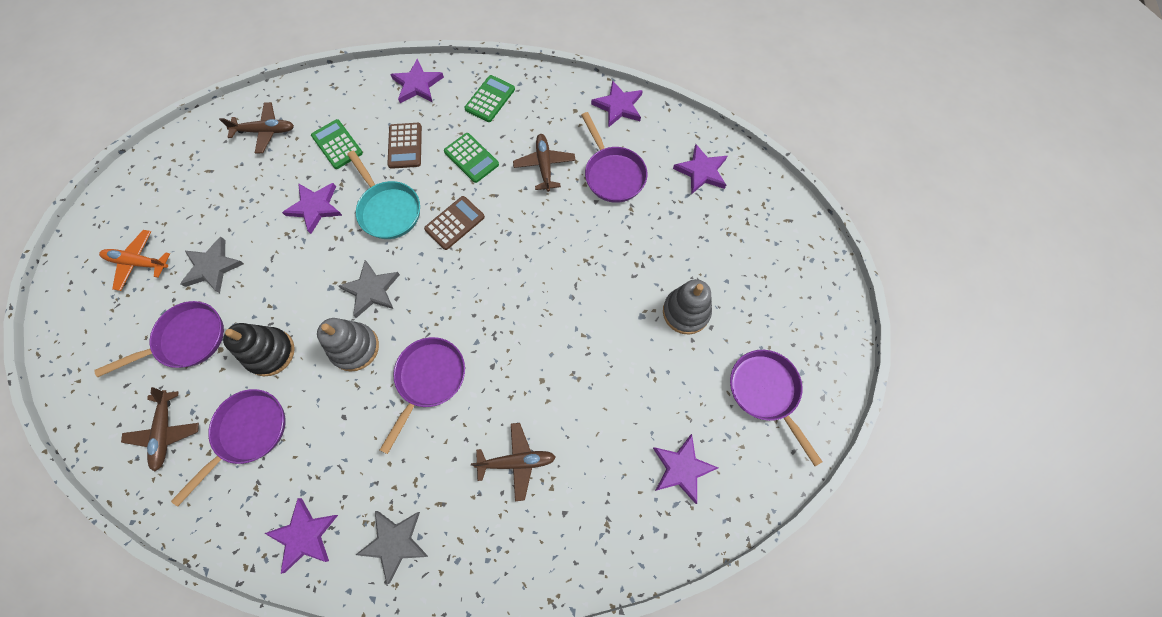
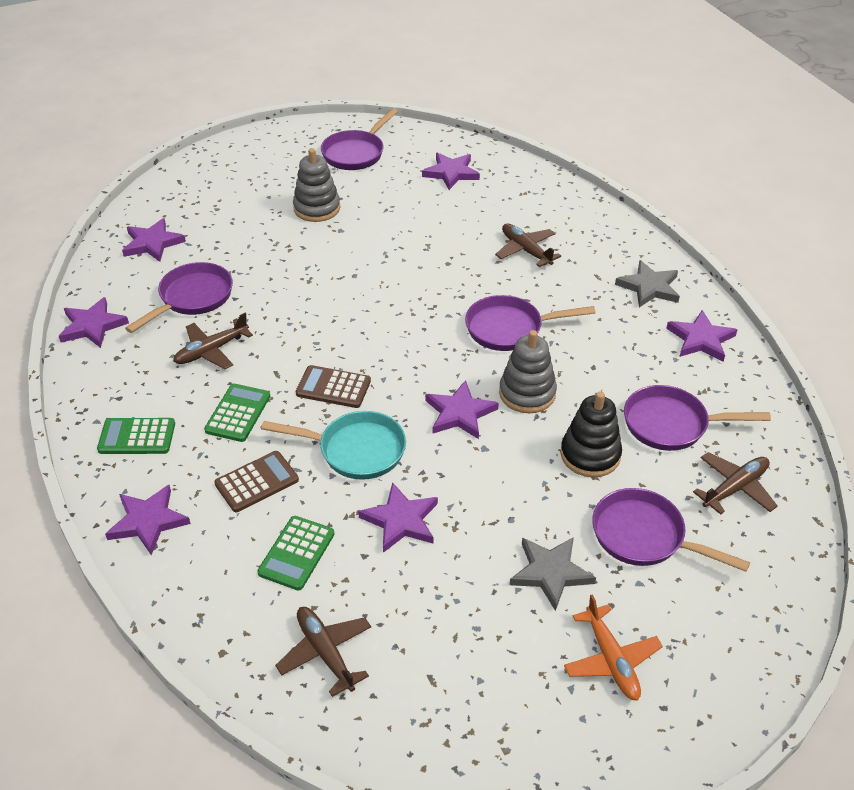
camera: 120 degrees left, 25 degrees down
(371, 290) = (460, 413): grey star -> purple star
(388, 210) = (356, 450): turquoise pan -> turquoise pan turned 75 degrees clockwise

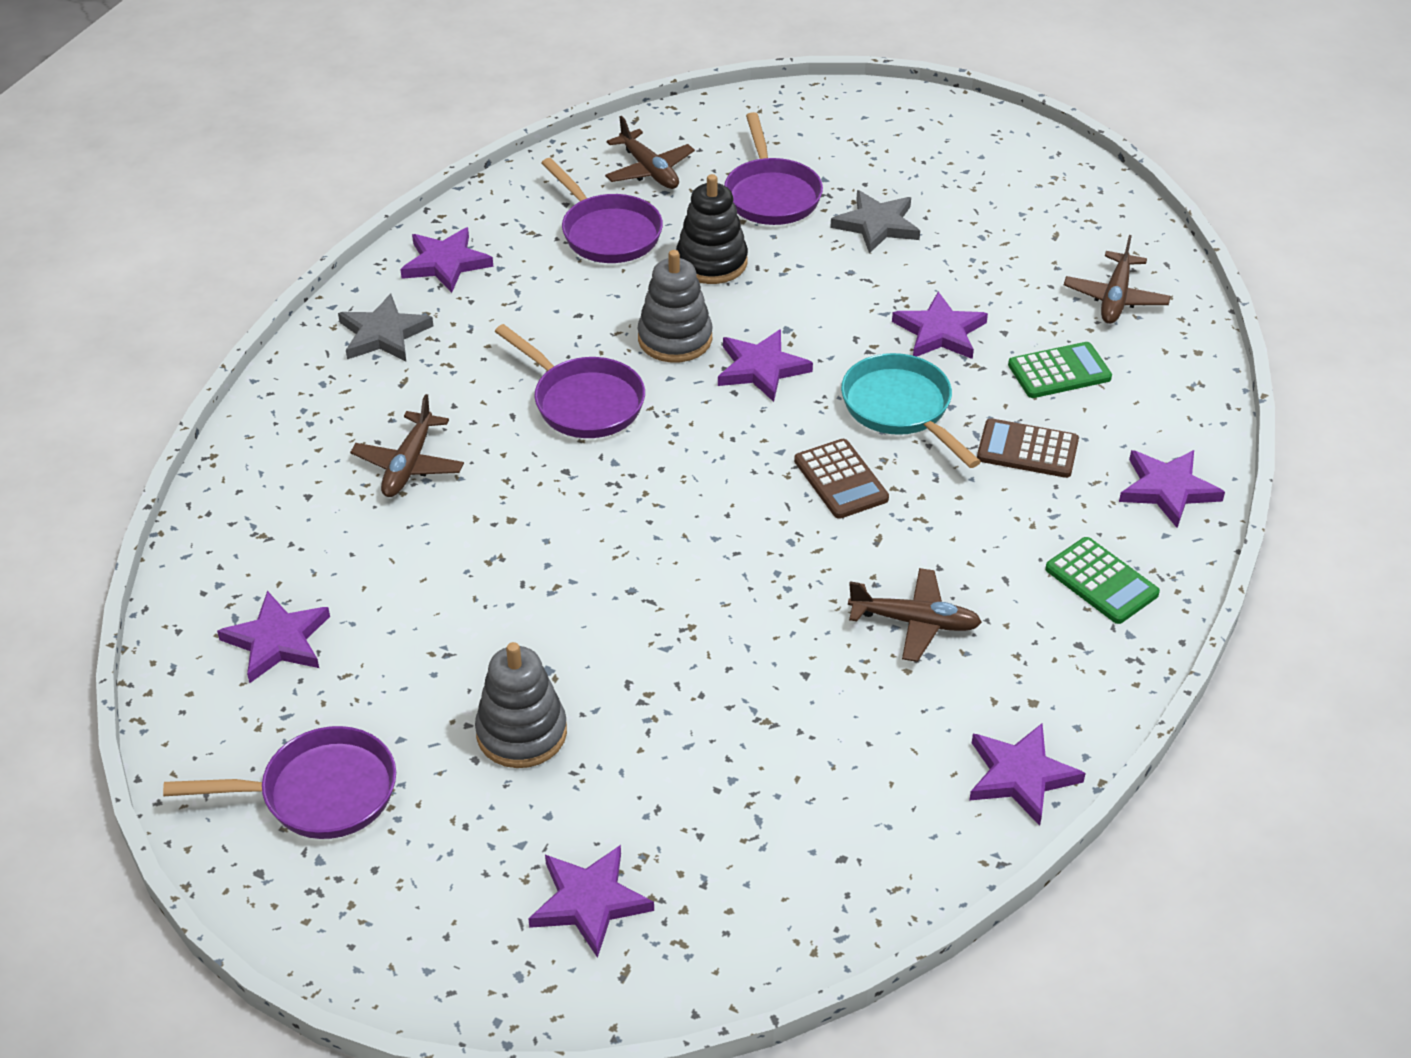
camera: 130 degrees left, 0 degrees up
(152, 243) = (804, 863): purple star -> purple star (589, 902)
(192, 298) = (854, 717): purple pan -> none
(238, 413) = (969, 527): green calculator -> none
(611, 660) = (915, 163): orange plane -> none
(735, 488) = (649, 170): brown plane -> brown plane turned 135 degrees counterclockwise

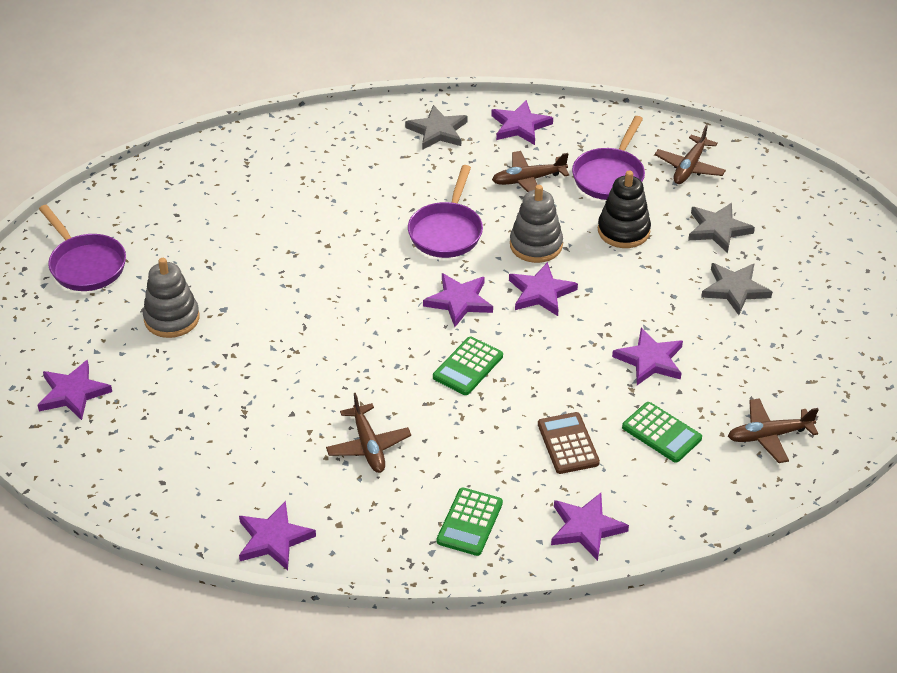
camera: 60 degrees right, 0 degrees up
(277, 641) = (176, 203): purple star -> purple star (459, 301)
(409, 465) = (339, 189): brown plane -> brown plane (528, 180)
(771, 195) = (718, 229): purple pan -> grey star
(841, 480) = (468, 367): brown calculator -> green calculator
(901, 409) = (557, 369): turquoise pan -> none

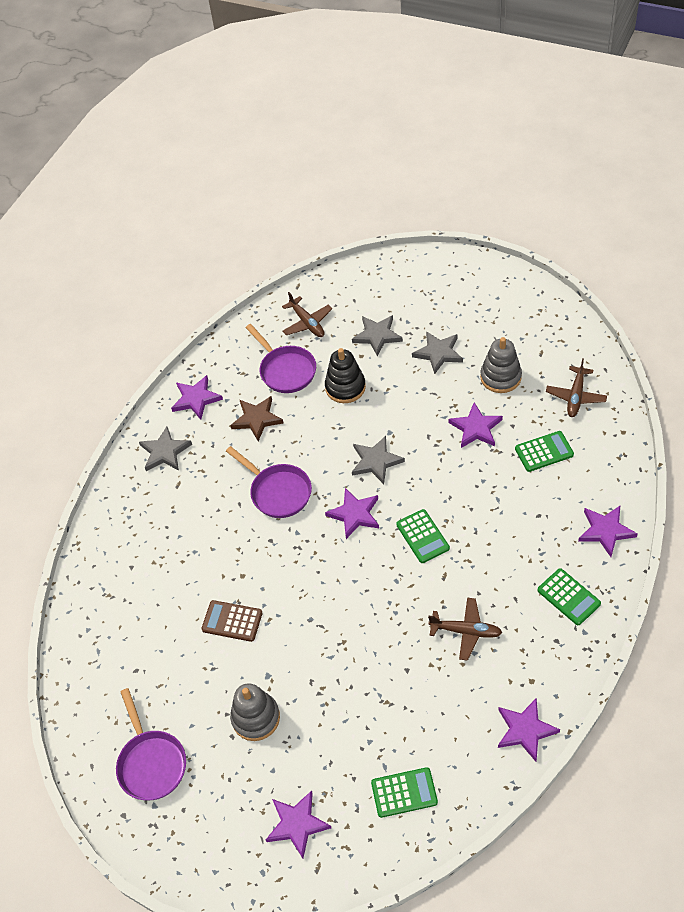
camera: 55 degrees left, 10 degrees up
(85, 265) = (151, 763): purple pan -> purple pan turned 75 degrees clockwise
(147, 462) = (404, 792): none -> green calculator
(528, 180) = (257, 419): brown plane -> brown star
(536, 245) = (327, 444): grey stacking toy -> grey stacking toy (500, 377)
(541, 292) = (376, 461): purple star -> grey star
(568, 444) = (526, 508): brown calculator -> brown calculator (232, 621)

